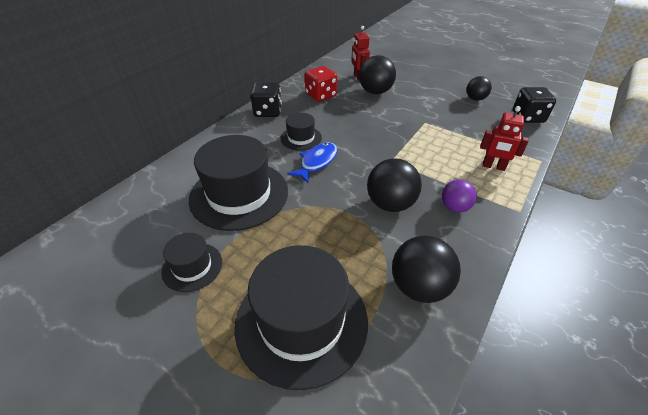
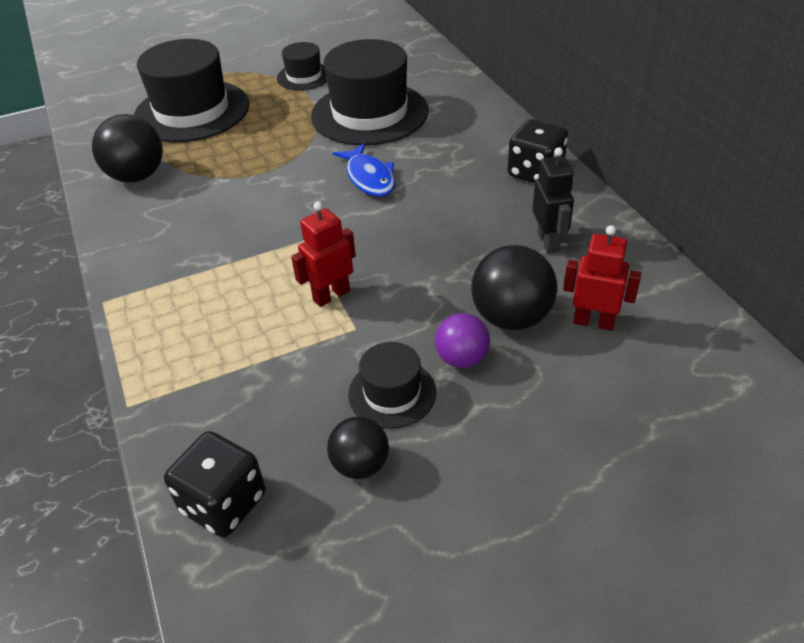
camera: 125 degrees right, 0 degrees up
(301, 138) = (435, 182): black hat -> black hat (392, 393)
(321, 95) = (548, 242): red dice -> black robot
(390, 204) = (239, 204): black ball -> none
(454, 207) = (175, 250): purple ball -> purple ball (462, 359)
(493, 166) = (183, 336): red robot -> red robot (331, 295)

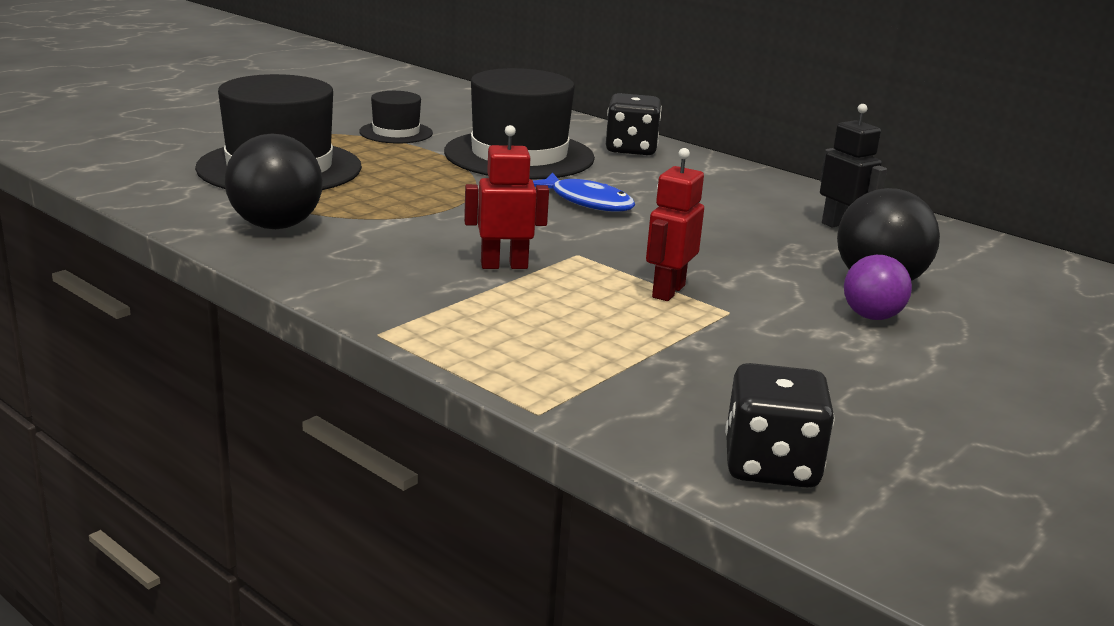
camera: 30 degrees left, 20 degrees down
(360, 465) = (878, 407): black ball -> none
(392, 393) = (836, 351): black hat -> none
(535, 172) = (761, 183): black dice -> black dice (631, 149)
(593, 322) = (958, 275): red robot -> red robot (504, 265)

